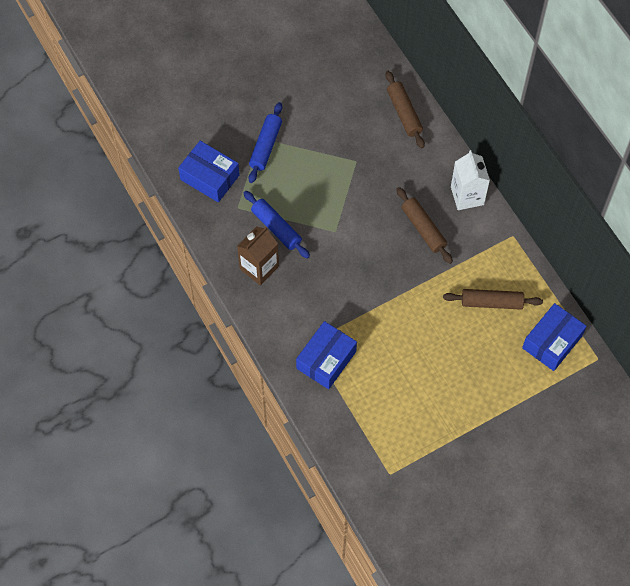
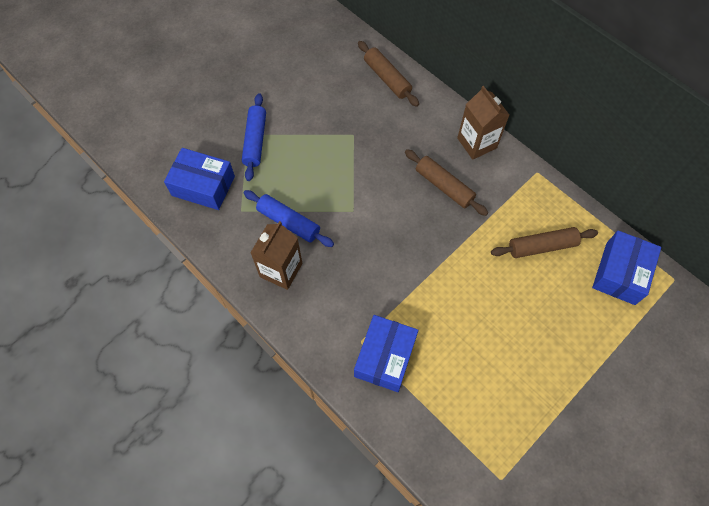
camera: 15 degrees left, 0 degrees up
(467, 196) = (477, 143): white carton -> brown carton

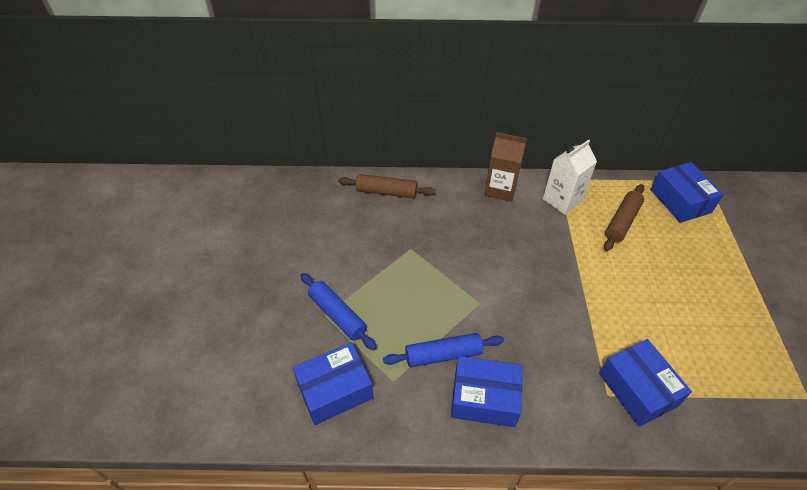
camera: 45 degrees left, 15 degrees down
(281, 270) = (484, 398): brown carton -> blue box
(444, 186) = (517, 233): brown rolling pin -> none
(516, 190) = (562, 200): none -> white carton

